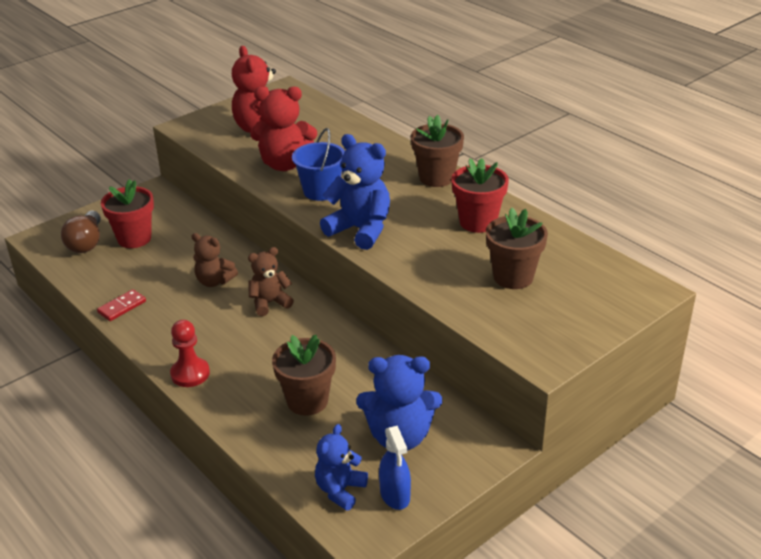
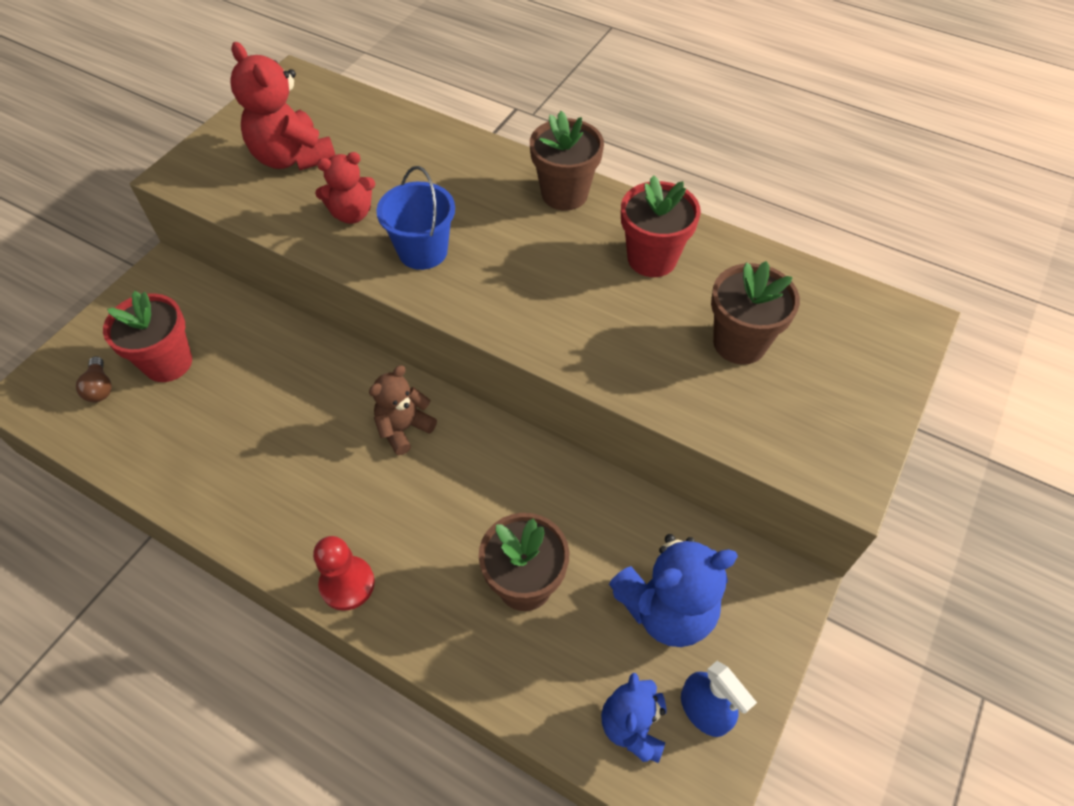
camera: 20 degrees left, 20 degrees up
(86, 243) = (100, 387): brown light bulb -> brown light bulb, size x0.59
(122, 307) = (200, 491): red domino -> none
(214, 281) = (313, 410): brown teddy bear -> none
(285, 164) = (352, 214): red teddy bear -> red teddy bear, size x0.63
(360, 230) = (507, 308): blue teddy bear -> none

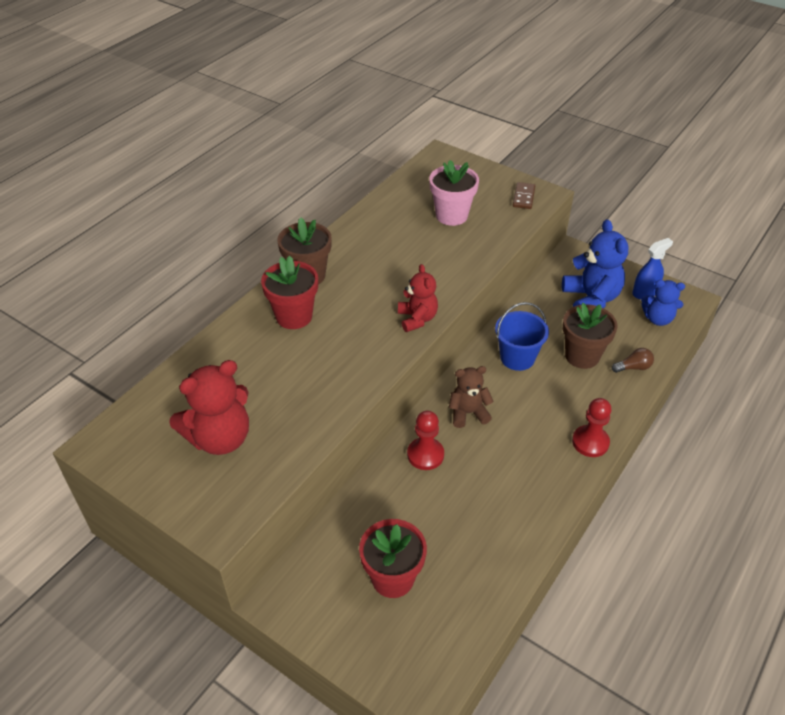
camera: 85 degrees left, 10 degrees down
(100, 387) = (416, 631): brown light bulb -> brown light bulb (633, 367)
(335, 384) = (425, 455): none -> red pawn
(352, 214) = (303, 394): red teddy bear -> red teddy bear (417, 319)
(404, 428) = (468, 413): brown teddy bear -> brown teddy bear turned 120 degrees clockwise
(423, 251) = (353, 352): blue bucket -> blue bucket (517, 358)
(652, 259) = (378, 241): red flower pot -> red flower pot (294, 316)
(739, 343) = (451, 215): brown flower pot -> pink flower pot
(825, 447) = (523, 197): none -> brown domino

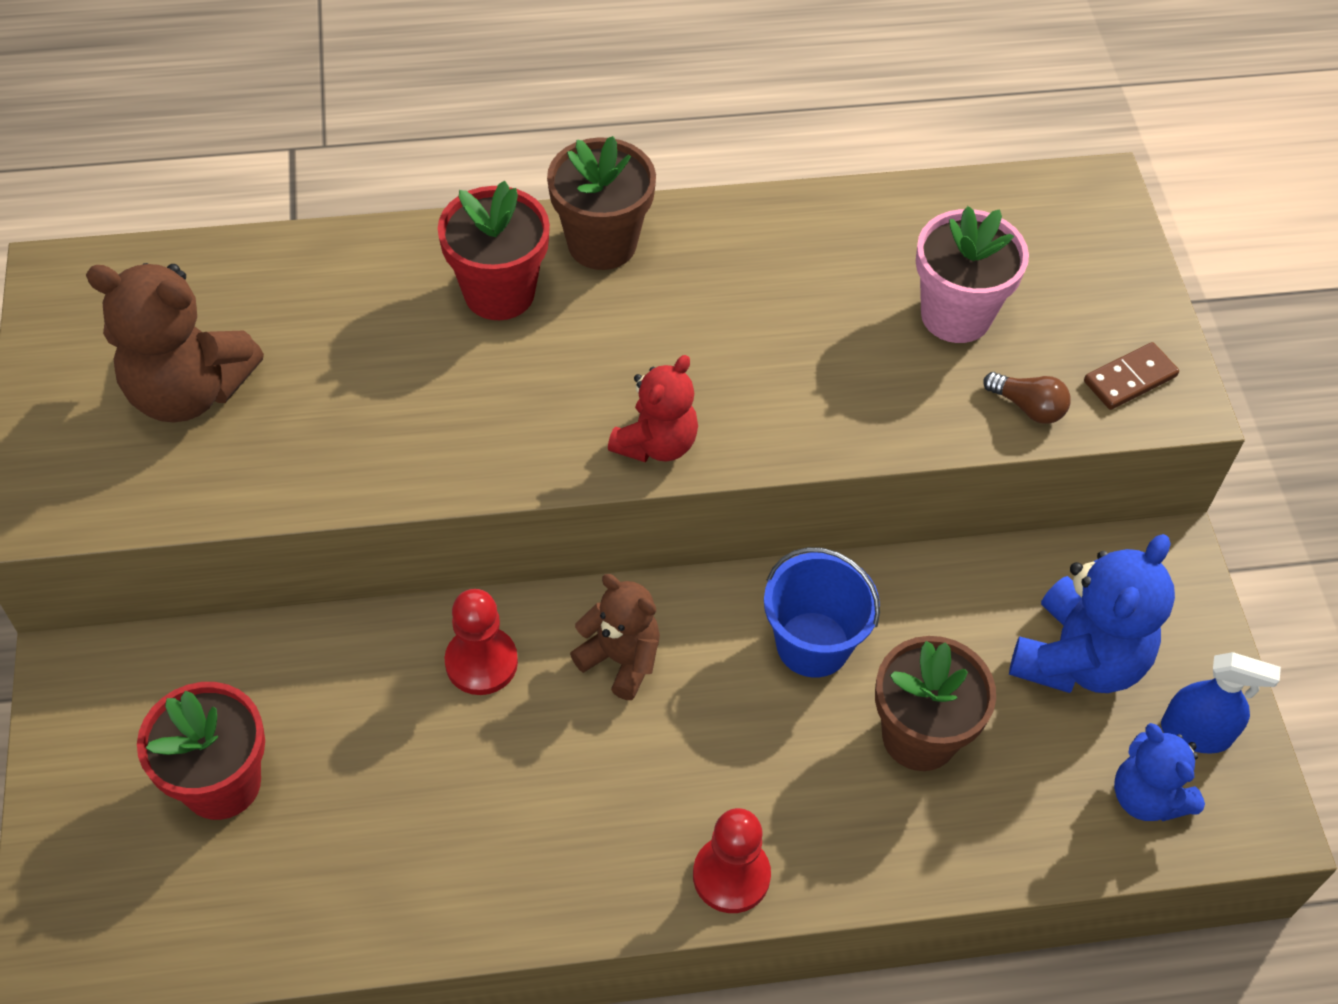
camera: 45 degrees right, 10 degrees up
(220, 438) = (188, 391): red teddy bear -> brown teddy bear
(633, 367) = (977, 833): brown light bulb -> brown light bulb (1028, 407)

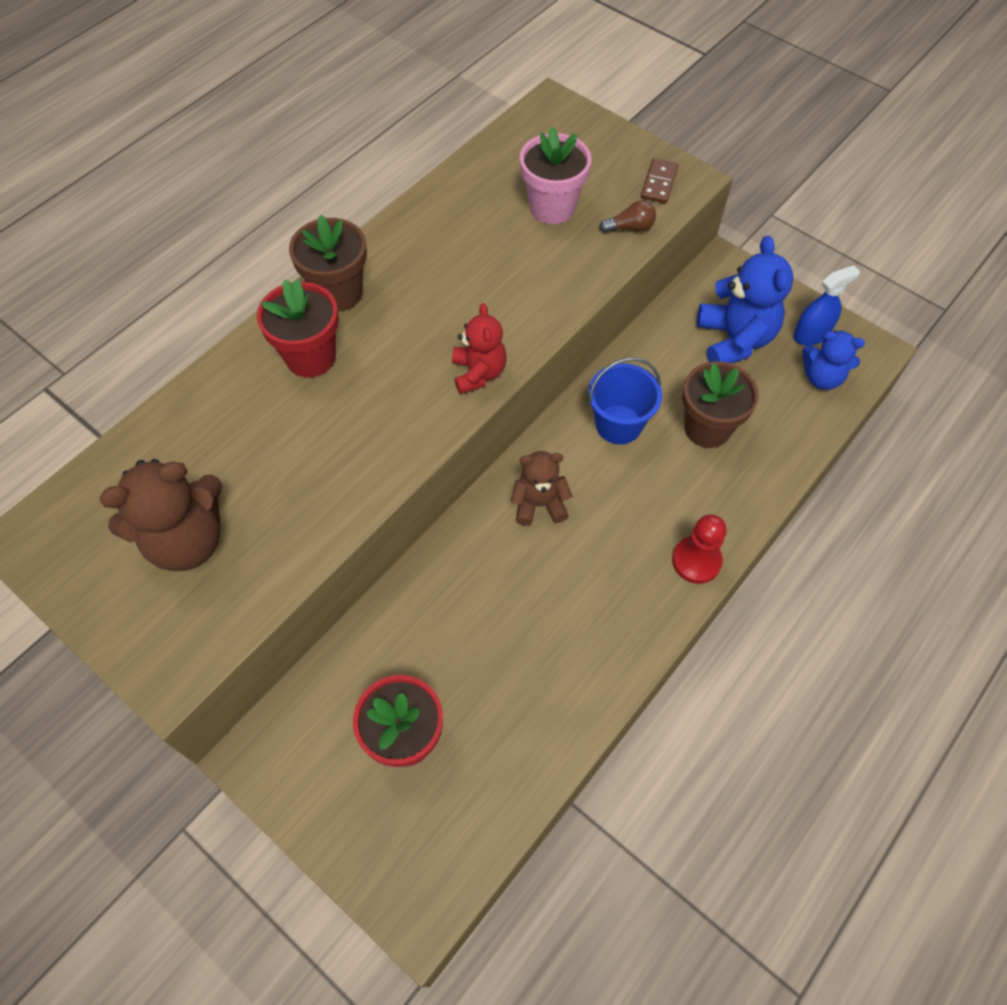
camera: 40 degrees left, 5 degrees up
(481, 662) = (473, 562): red pawn -> none

